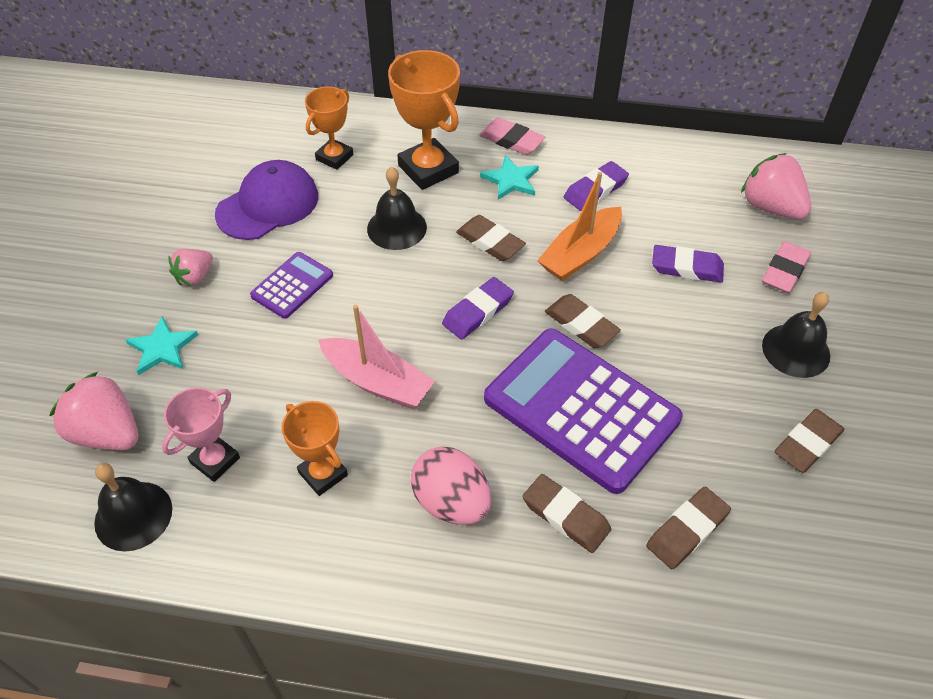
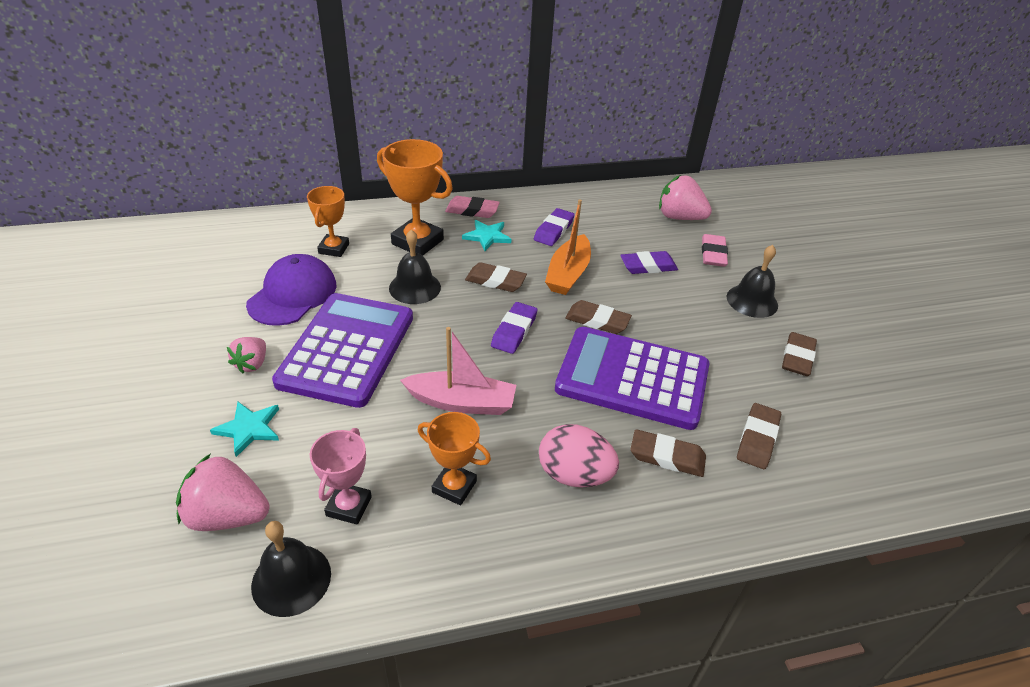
camera: 25 degrees left, 10 degrees down
(292, 286) = (347, 349): purple calculator -> purple calculator, size x2.10

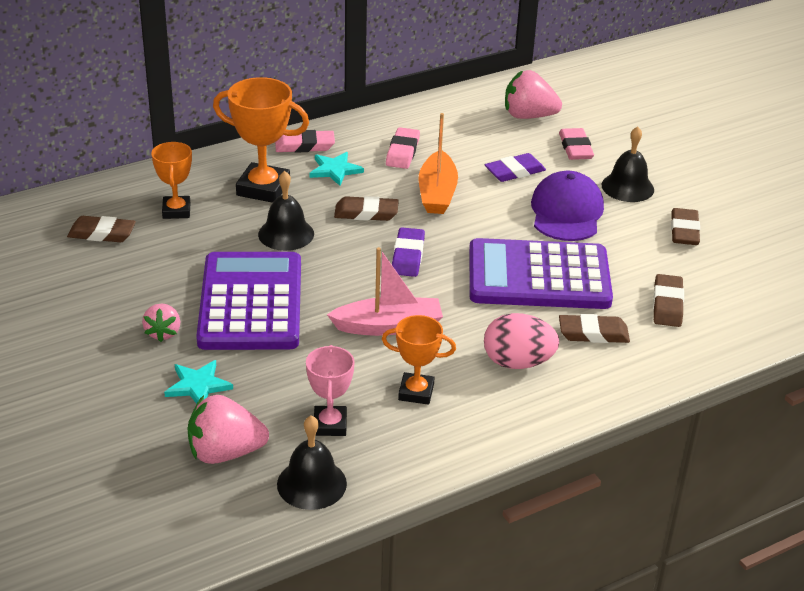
camera: 15 degrees left, 5 degrees down
(293, 294) = (162, 263): purple cap -> purple cap (566, 212)
(553, 230) = (402, 152): purple eraser -> pink eraser
(597, 320) = (485, 232): brown eraser -> brown eraser (102, 233)

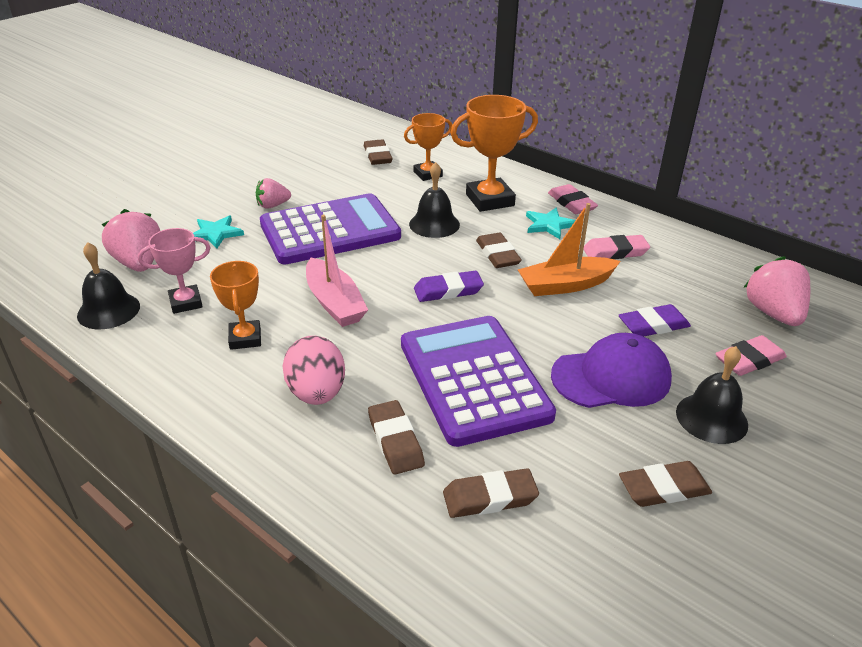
camera: 70 degrees right, 0 degrees up
(263, 188) = (490, 200): orange trophy -> orange trophy turned 75 degrees clockwise
(515, 171) = (653, 325): purple eraser -> purple eraser turned 60 degrees counterclockwise

